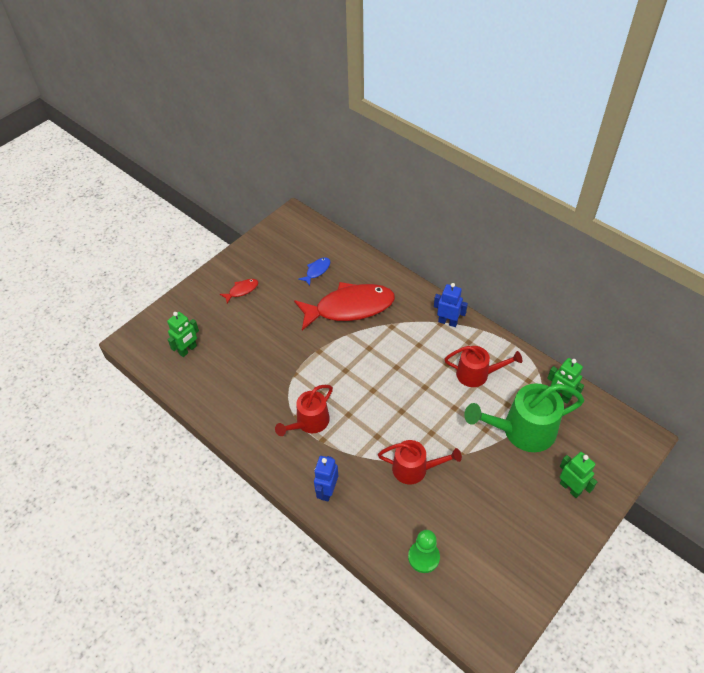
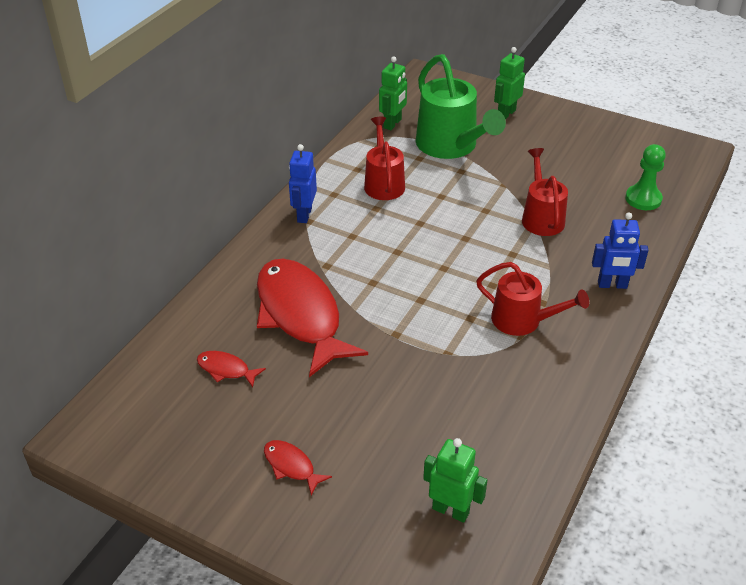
camera: 105 degrees left, 10 degrees down
(317, 271) = (226, 369): blue fish -> red fish

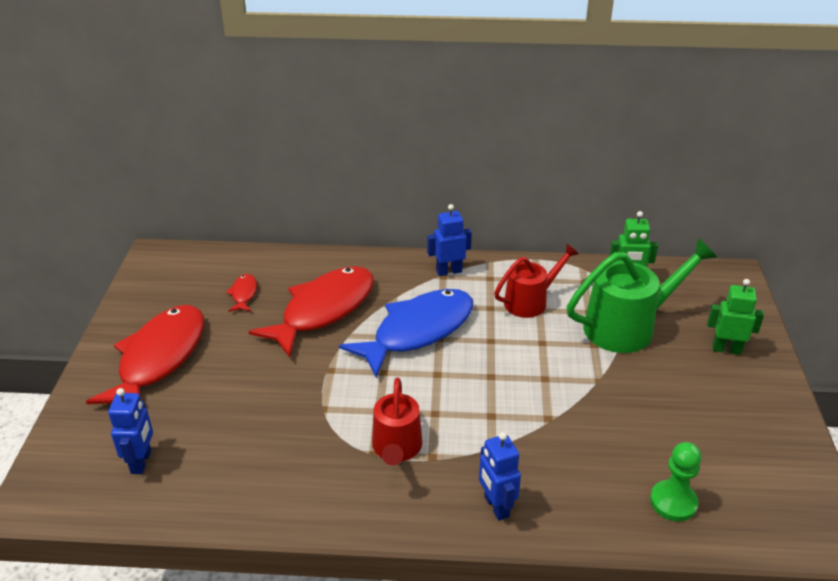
camera: 65 degrees right, 5 degrees down
(291, 466) = (159, 358): red fish -> red fish, size x2.43
(378, 261) = (418, 331): none -> blue fish
(451, 146) = (628, 326): green watering can -> green watering can turned 150 degrees counterclockwise
(451, 510) = (141, 462): green robot -> blue robot
(541, 217) = (567, 422): red watering can -> none

